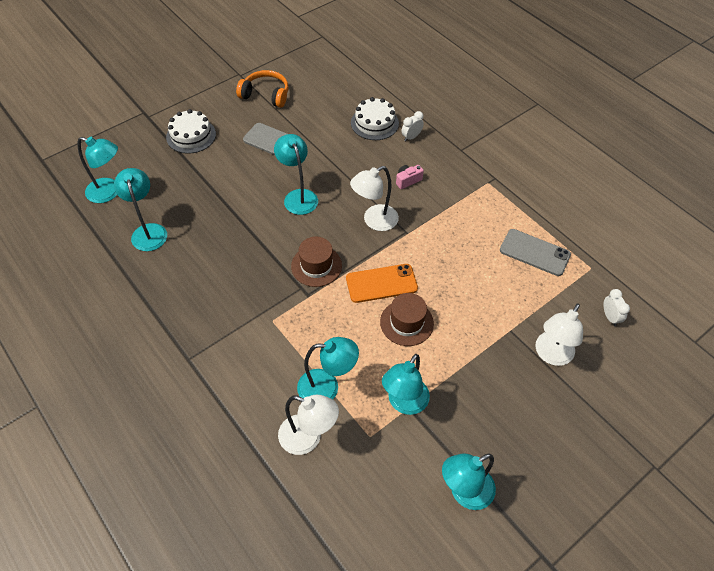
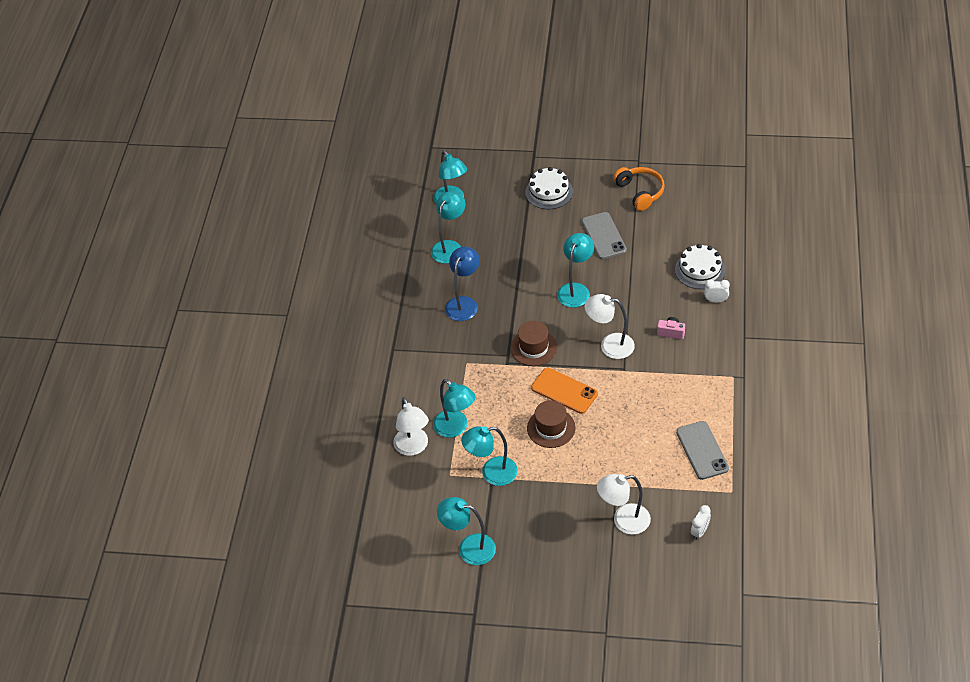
camera: 50 degrees right, 5 degrees down
(213, 270) = (464, 303): none -> blue lamp

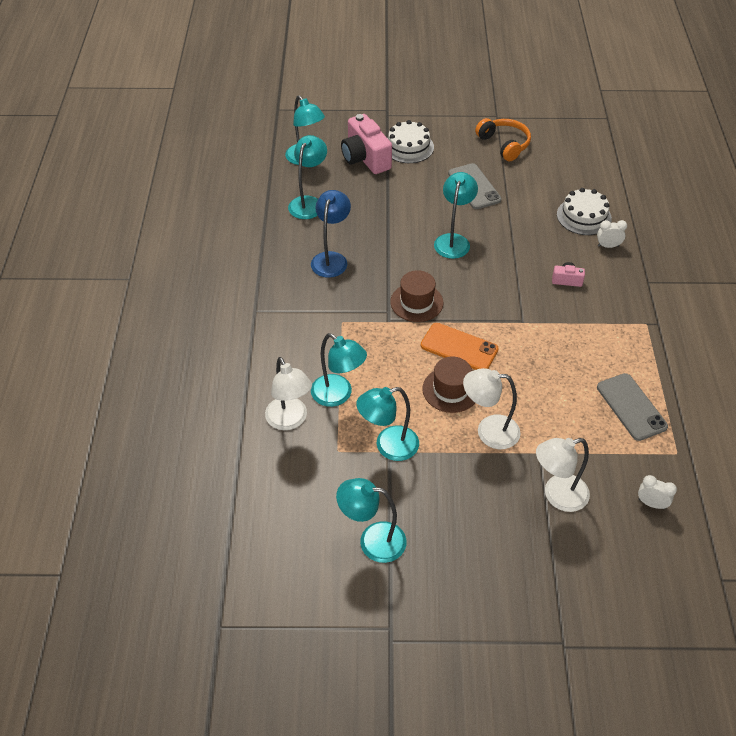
camera: 10 degrees left, 0 degrees up
(507, 203) = (365, 158): none -> pink camera
(610, 345) = (502, 296): white lamp -> white lamp (489, 431)
(700, 531) = (651, 503): white clock -> white clock turned 90 degrees counterclockwise

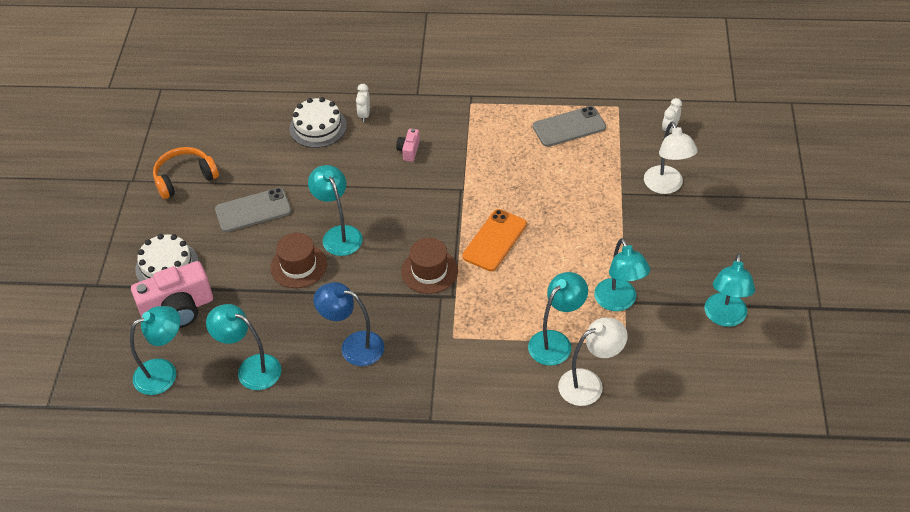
camera: 85 degrees left, 0 degrees up
(451, 390) = (549, 250): brown hat -> brown hat (298, 266)
(453, 240) = (339, 234): turquoise lamp -> turquoise lamp turned 45 degrees clockwise
(489, 431) = (598, 226): white lamp -> none

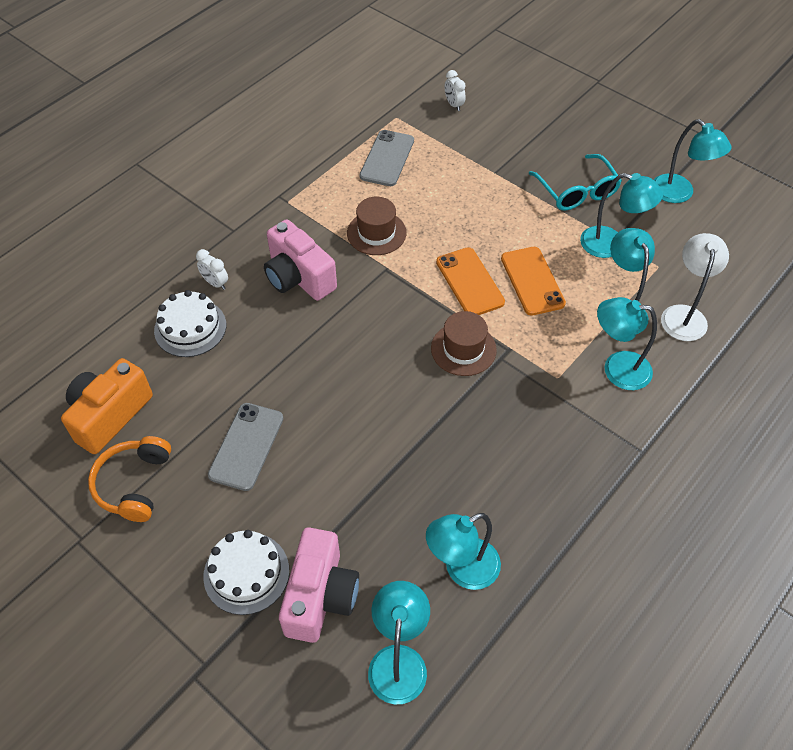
camera: 55 degrees left, 5 degrees up
(221, 136) = (109, 415): none -> orange camera
(298, 266) = (361, 449): brown hat -> brown hat (376, 233)
(339, 234) = (351, 392): turquoise lamp -> turquoise lamp (617, 369)
(353, 346) = (505, 461): blue lamp -> none
(409, 150) = (298, 277): pink camera -> pink camera, size x2.15
(531, 274) = (532, 281): none -> orange phone
(655, 252) = (577, 191): none -> turquoise glasses
(666, 186) = (513, 143): white lamp -> none

